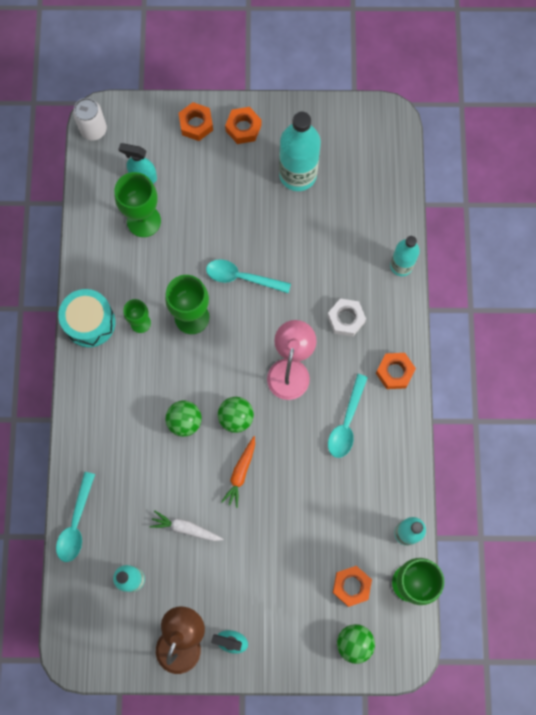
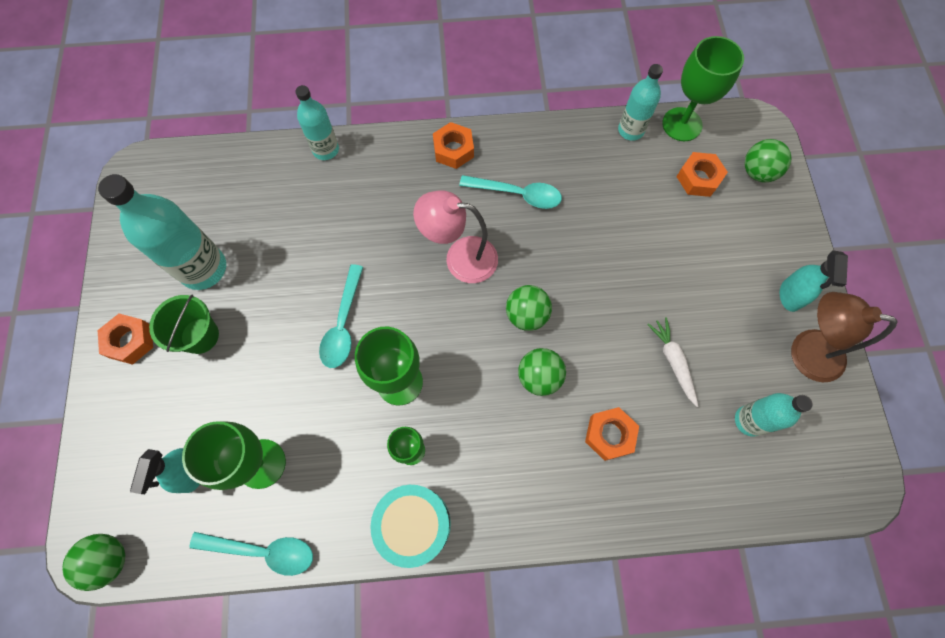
camera: 95 degrees left, 5 degrees down
(76, 523) = (696, 505): turquoise spoon -> turquoise spoon (263, 550)
(93, 130) = (110, 559): white can -> green ball
(186, 528) = (673, 361): white carrot -> white carrot turned 150 degrees clockwise
(196, 124) = (118, 405): orange nut -> orange nut (609, 435)
(240, 473) = (594, 304): orange carrot -> none
(243, 175) = (200, 336): none -> green bucket
(346, 319) = (393, 202): white nut -> none

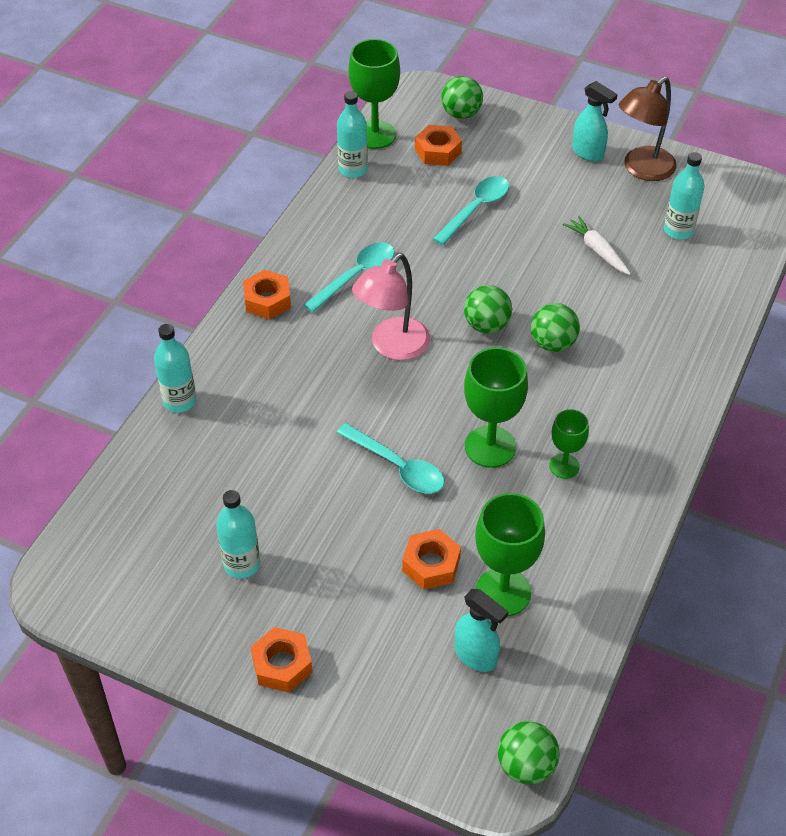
camera: 60 degrees left, 20 degrees down
(200, 336) = (322, 596): green bucket -> none
(203, 268) = (242, 564): turquoise bottle -> turquoise bottle, size x0.60
(263, 550) = (593, 623): turquoise spoon -> turquoise spoon (476, 209)
(414, 524) = (636, 492): turquoise drum -> none
(609, 435) = (636, 321): orange nut -> orange nut (431, 564)
(673, 361) = (597, 250): white carrot -> white carrot turned 45 degrees clockwise

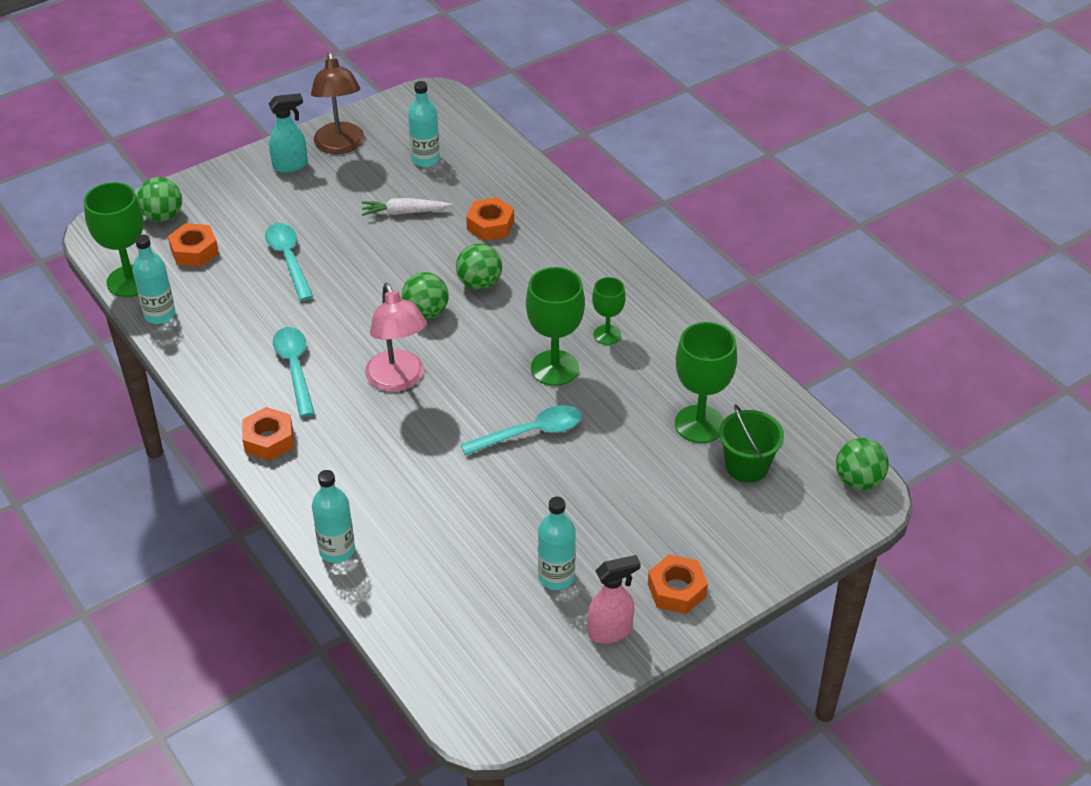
camera: 60 degrees left, 5 degrees down
(204, 633) = (610, 631): none -> pink spray bottle
(431, 564) = (644, 455): orange nut -> orange nut (490, 225)
(476, 656) = (747, 466): turquoise spray bottle -> green bucket

